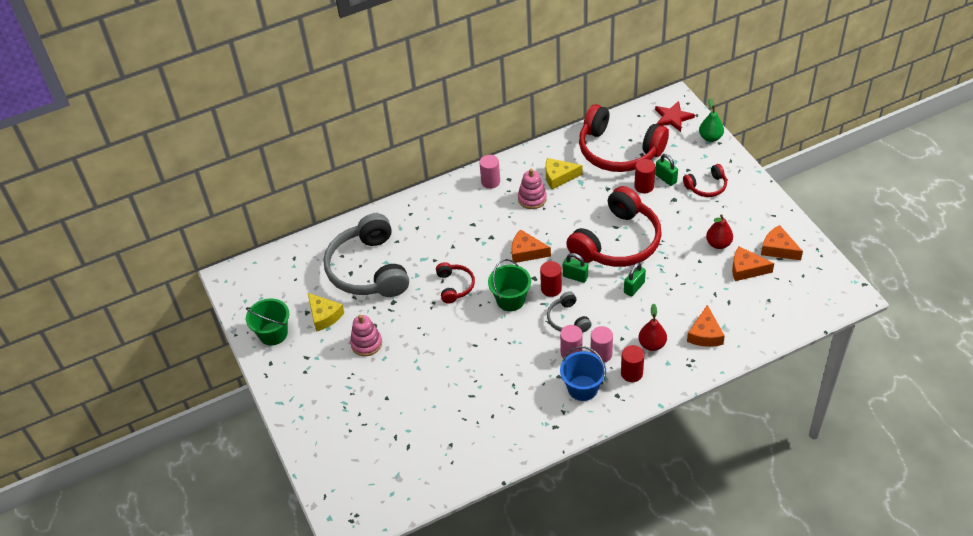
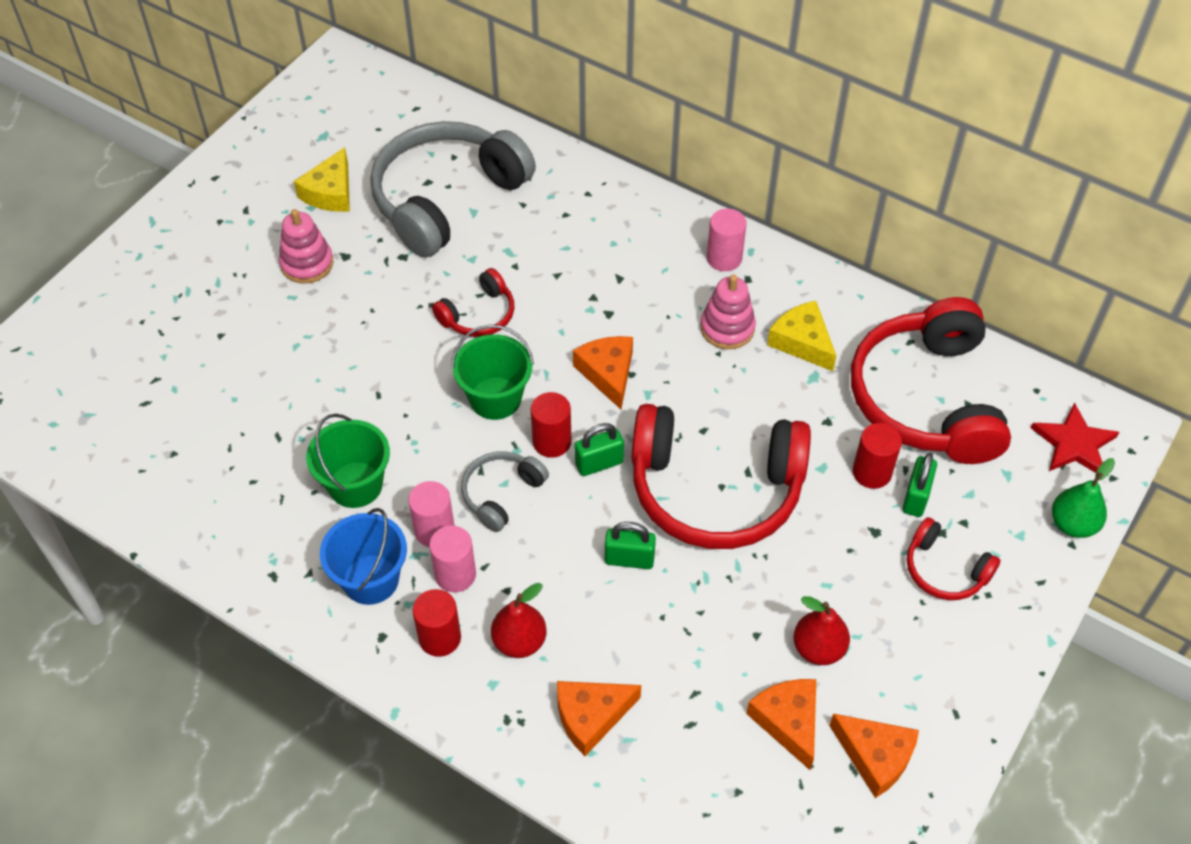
camera: 55 degrees right, 5 degrees up
(273, 333) = (267, 154): green bucket -> green bucket (355, 485)
(575, 276) = (599, 463): green padlock -> green padlock turned 75 degrees clockwise
(778, 249) = (875, 756): orange cheese -> orange cheese turned 120 degrees clockwise

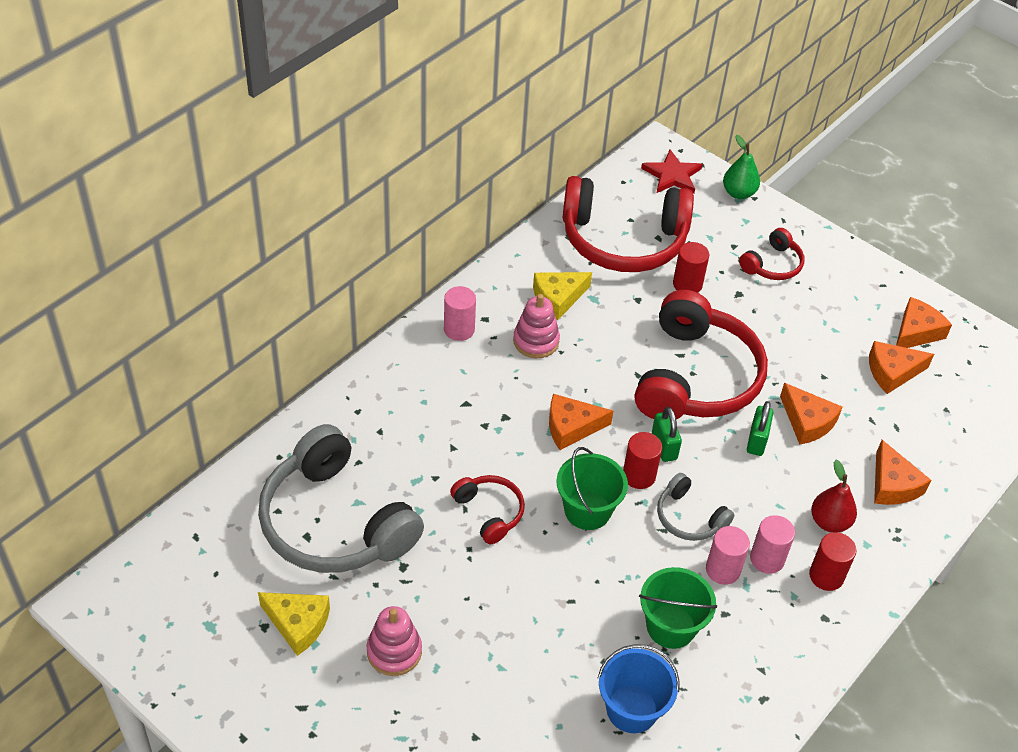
camera: 85 degrees left, 5 degrees down
(370, 579) = (770, 622): blue bucket -> blue bucket (632, 709)
(673, 615) = (807, 421): none -> orange cheese
(818, 648) = (835, 344): red pear -> none
(916, 497) = (711, 265): green padlock -> none

